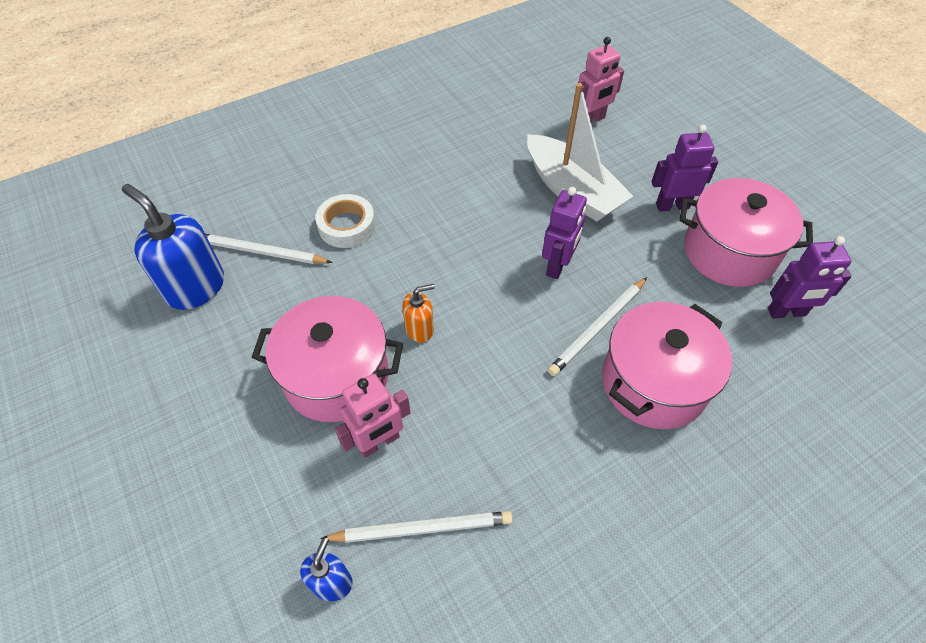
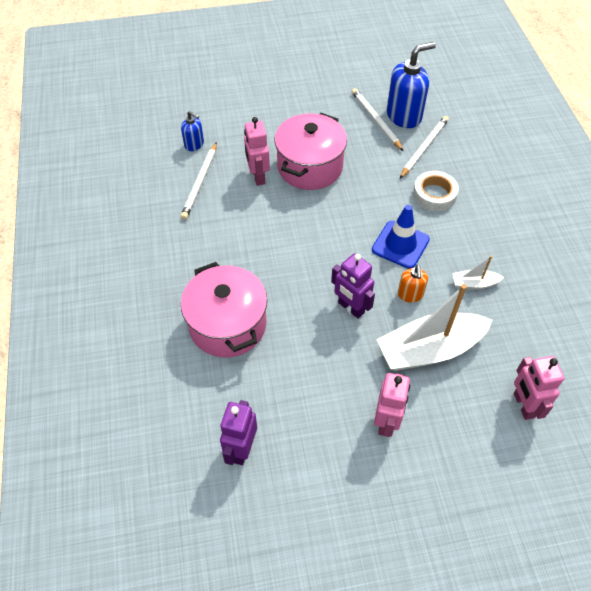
camera: 110 degrees right, 0 degrees up
(420, 329) = (327, 212): orange soap dispenser -> orange soap dispenser (410, 294)
(442, 241) = (400, 244): none -> blue traffic cone
(469, 171) = (474, 284): none -> white boat
(598, 328) = (285, 311): white pencil -> white pencil (375, 120)
(672, 206) = (386, 422): purple robot -> pink robot
(729, 252) = (318, 440): pink pot -> none

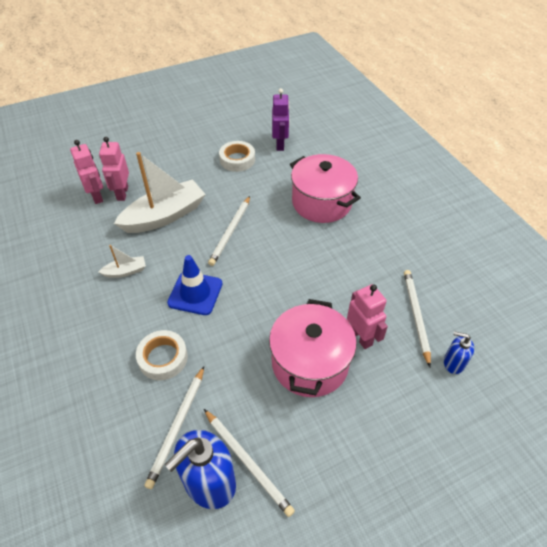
camera: 165 degrees right, 5 degrees down
(316, 431) = (237, 160): none -> white tape
(350, 308) = (230, 232): purple robot -> white pencil
(386, 422) = (192, 171): pink robot -> pink robot (122, 193)
(410, 294) = (182, 251): orange soap dispenser -> none

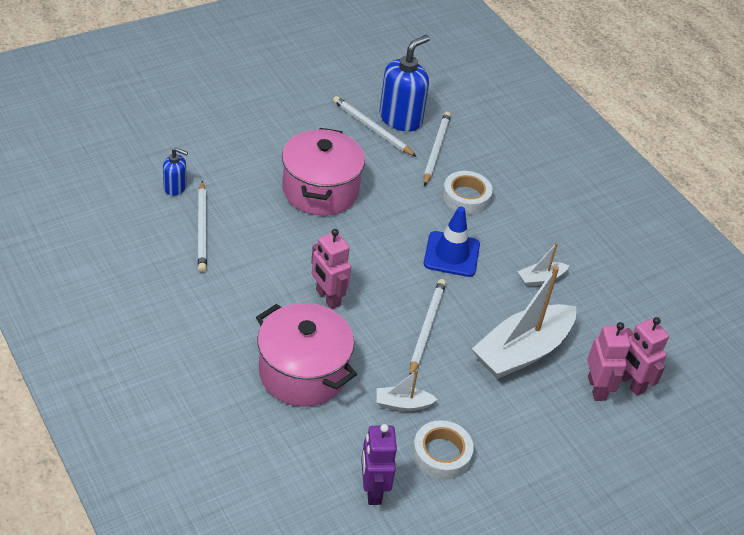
camera: 170 degrees right, 5 degrees down
(256, 184) = (403, 404): none -> white boat
(361, 337) = (266, 210): pink robot -> pink robot (327, 298)

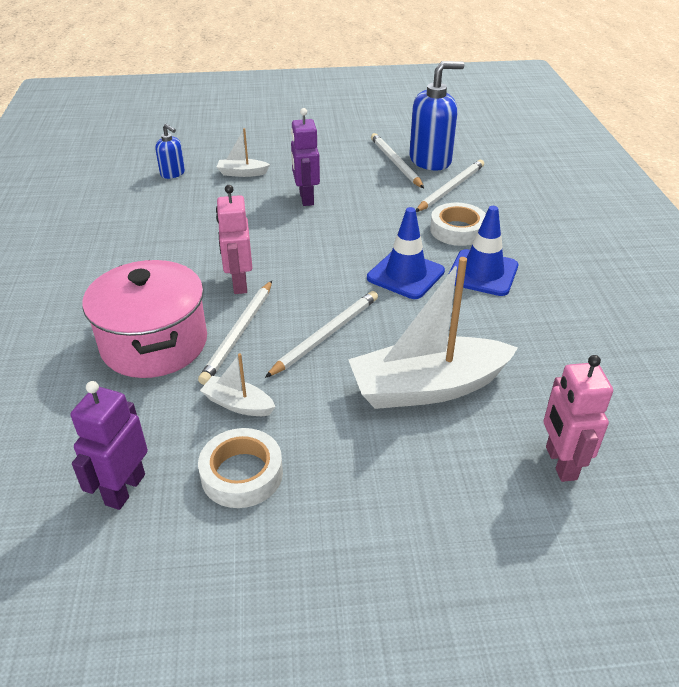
camera: 30 degrees right, 5 degrees down
(202, 229) = (168, 206): white pencil -> white pencil (239, 333)
(320, 190) = (306, 198): pink pot -> purple robot
(507, 237) = (482, 273): none -> blue traffic cone
(541, 279) = (499, 319): white boat -> white boat (242, 173)
(597, 388) = (506, 456): pink robot -> none

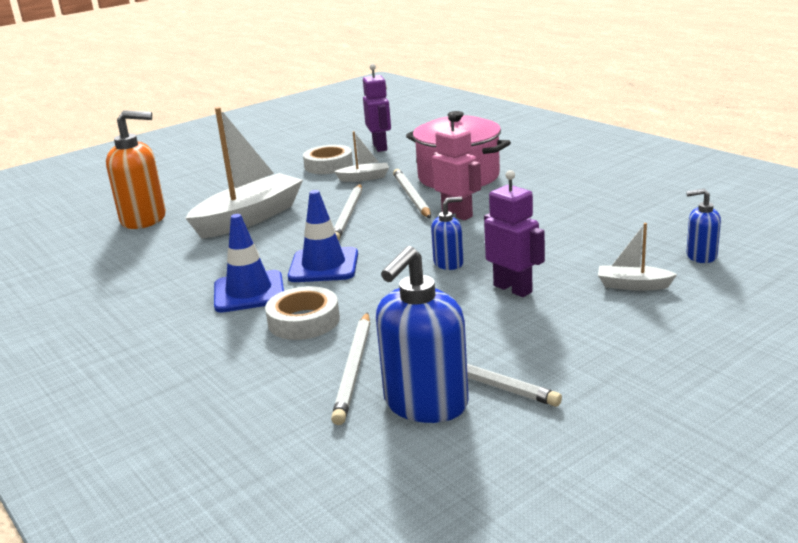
camera: 150 degrees right, 15 degrees down
(242, 173) = (633, 285): white boat -> white boat turned 135 degrees counterclockwise
(315, 234) = (448, 263): none -> blue soap dispenser
(560, 463) = (144, 219): pink robot -> orange soap dispenser

